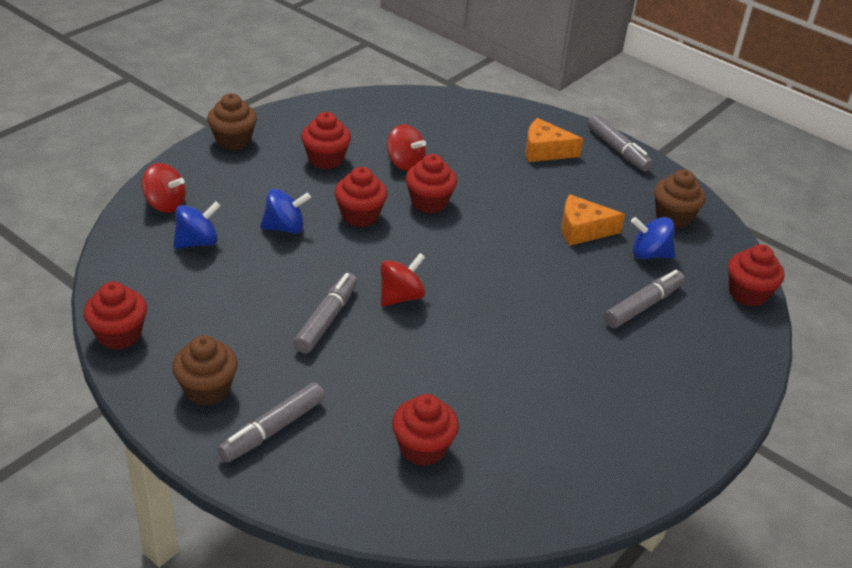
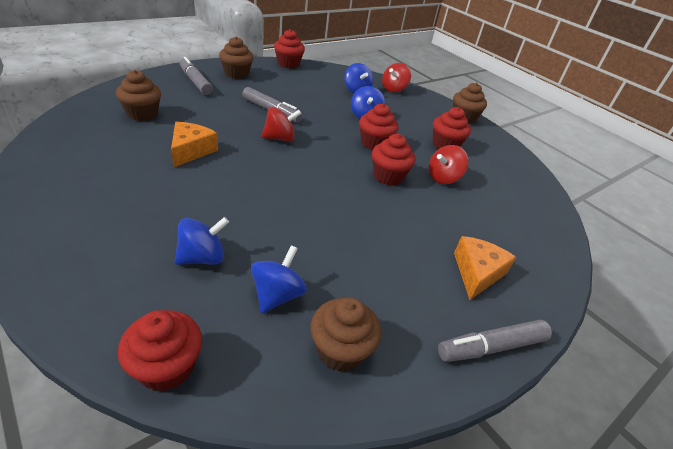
camera: 100 degrees right, 0 degrees up
(401, 297) = (280, 138): red spinning top -> red spinning top turned 75 degrees counterclockwise
(423, 448) = (142, 114): red cupcake -> brown cupcake
(582, 230) = (332, 255): orange cheese -> orange cheese (191, 150)
(643, 305) = (202, 257): grey marker -> blue spinning top

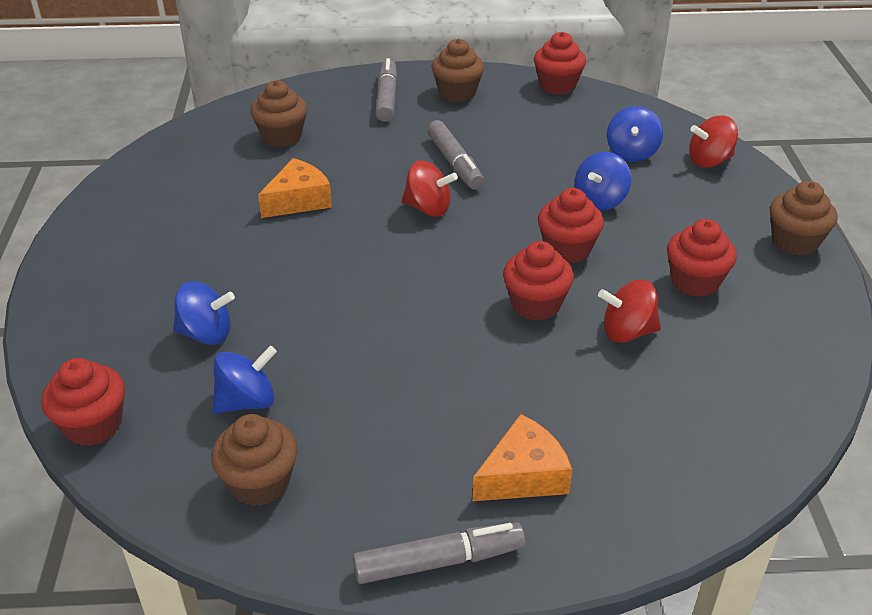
camera: 40 degrees right, 0 degrees up
(491, 347) = (439, 561): grey marker -> grey marker turned 150 degrees clockwise

